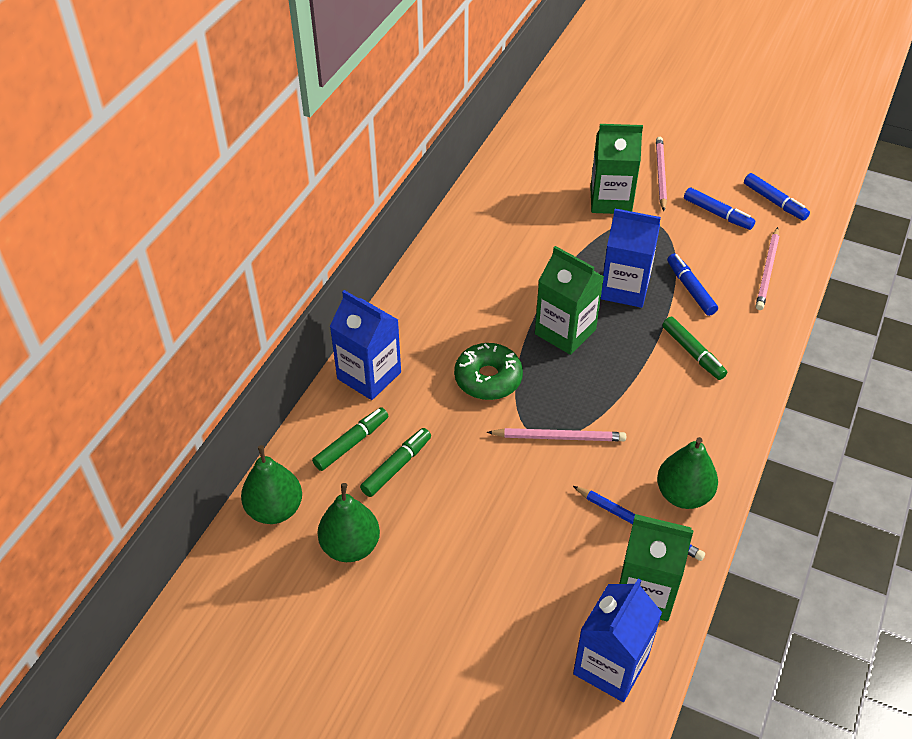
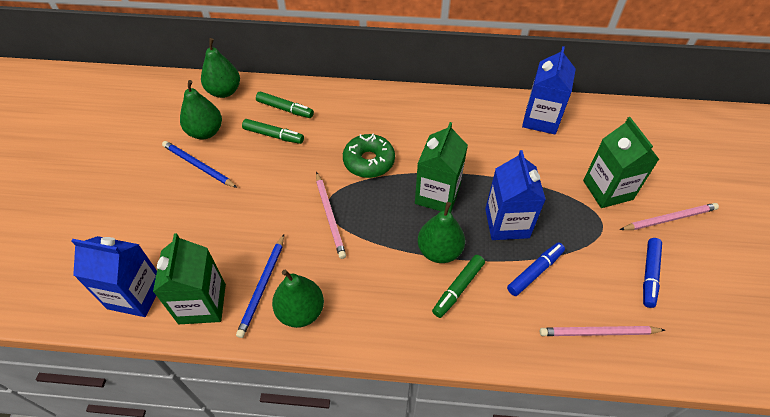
camera: 70 degrees right, 5 degrees up
(369, 375) = (344, 100): blue carton -> blue carton (541, 119)
(414, 564) = (198, 166): none -> blue pencil
(642, 353) = (439, 251): none -> green pear
(774, 202) = (704, 323): blue marker -> none

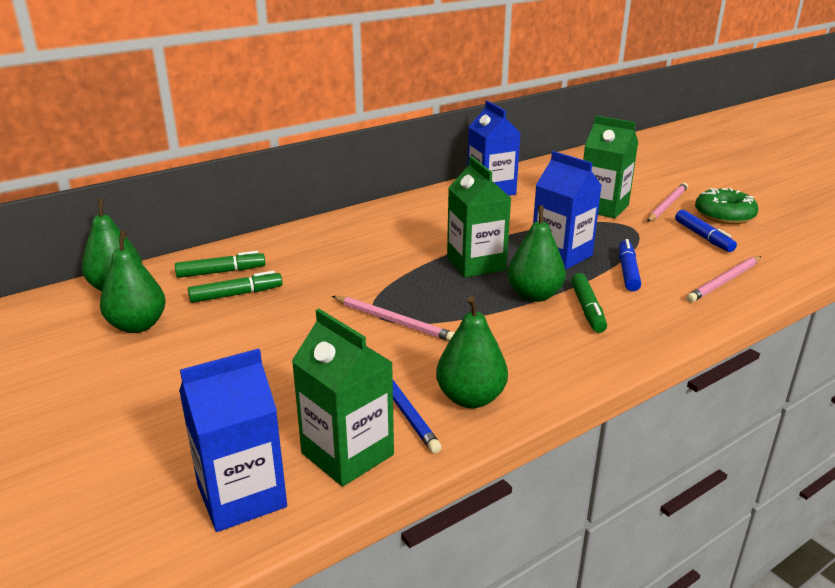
camera: 40 degrees left, 25 degrees down
(198, 166) = (168, 354): blue pencil -> none
(369, 161) = (375, 270): green donut -> green donut (724, 215)

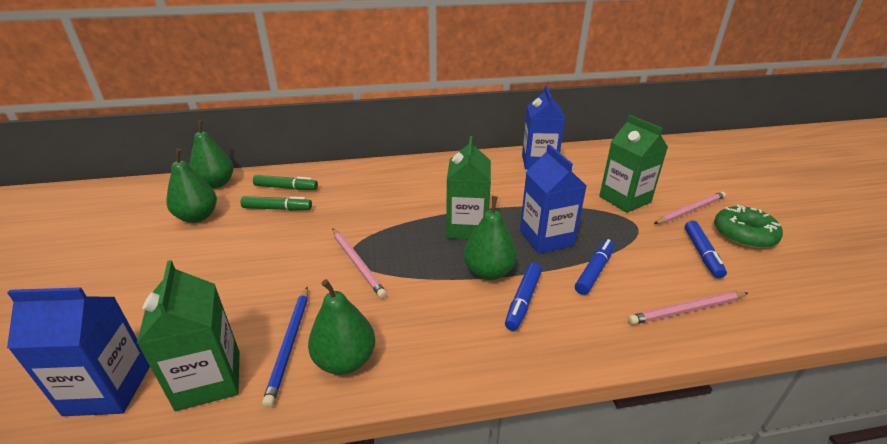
camera: 25 degrees right, 5 degrees up
(587, 309) = (523, 301): green marker -> blue marker

